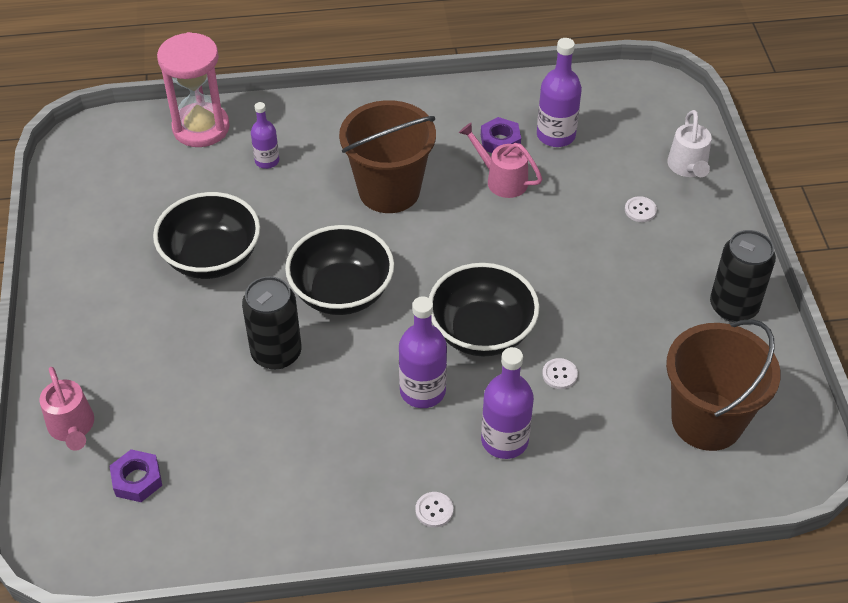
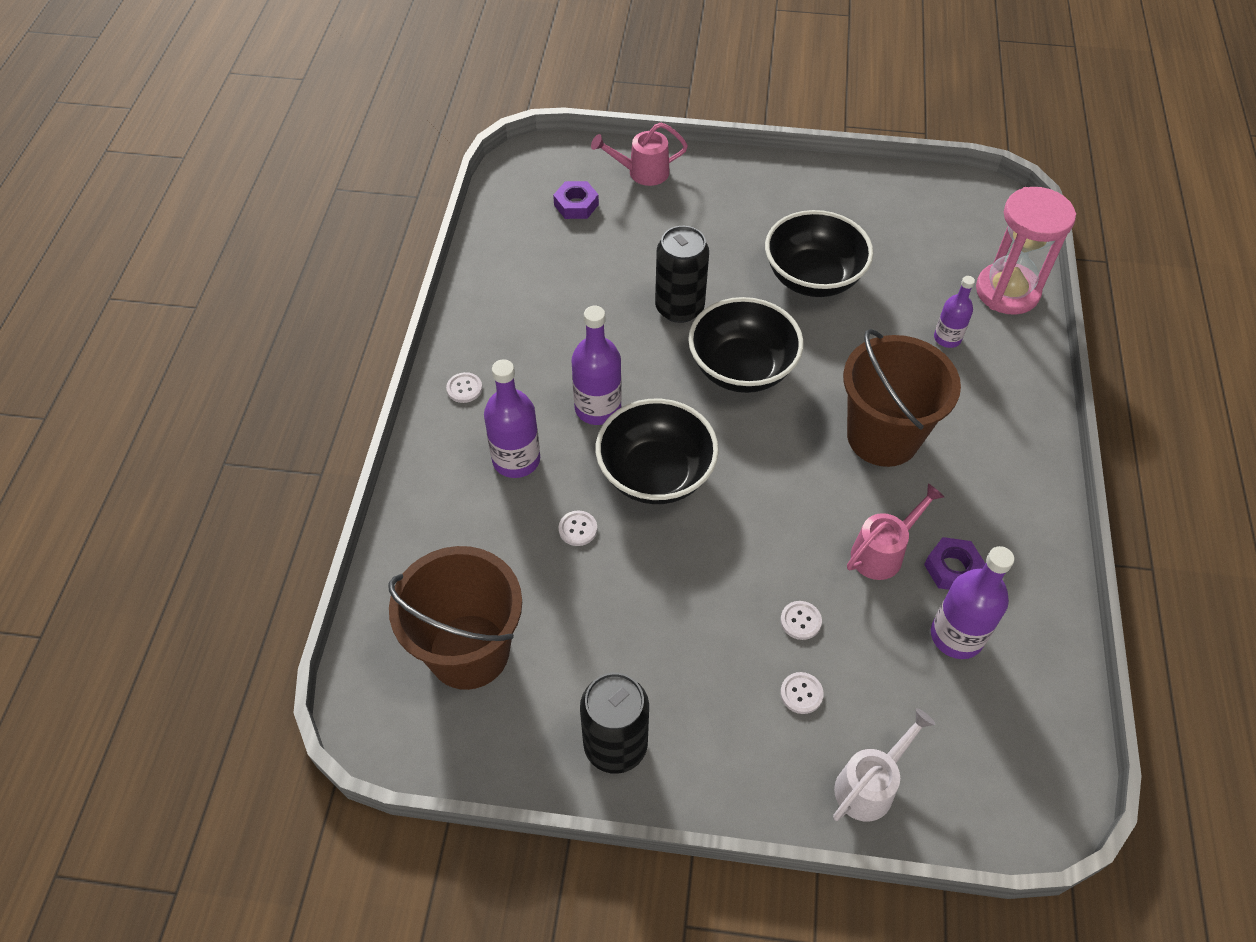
camera: 105 degrees right, 5 degrees up
(582, 218) = (800, 621): none -> white button
(688, 168) = (870, 785): white watering can -> white watering can turned 120 degrees clockwise

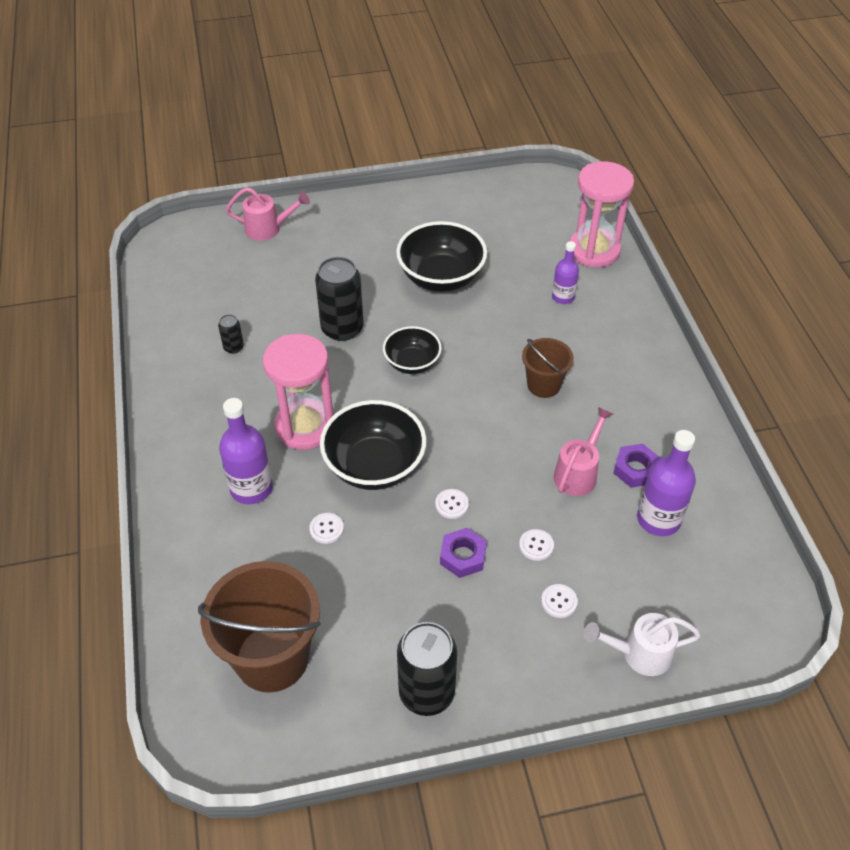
camera: 20 degrees left, 5 degrees down
(464, 388) = (182, 443): white button -> white button (452, 504)
(555, 298) = (233, 347): none -> black can
(576, 205) = (222, 268): purple nut -> purple nut (463, 556)
(598, 408) = (305, 427): purple bottle -> pink hourglass
(642, 172) = (268, 229): pink watering can -> pink watering can turned 150 degrees counterclockwise
(742, 368) = (412, 363): black bowl -> black bowl, size x0.61
(870, 785) = (639, 654): white watering can -> white watering can turned 120 degrees counterclockwise
(882, 437) = (543, 385): brown bucket -> brown bucket, size x0.55

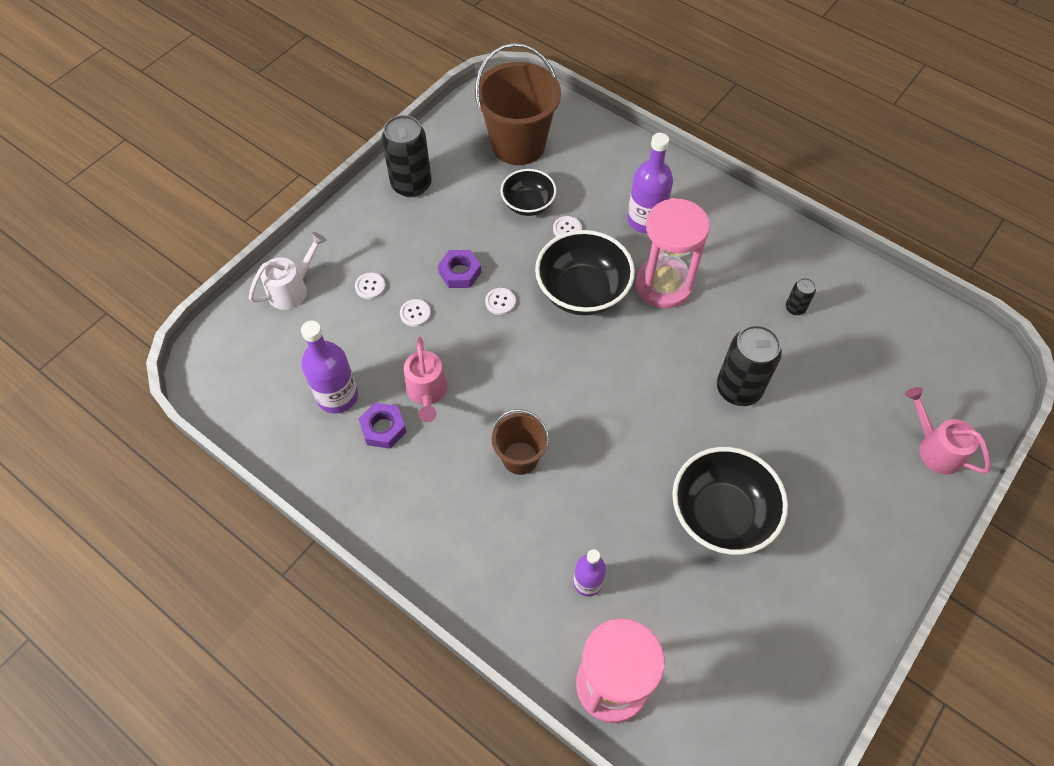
camera: 140 degrees right, 10 degrees up
(268, 229) = (935, 448): pink watering can -> pink watering can turned 90 degrees clockwise
(412, 363) = (647, 398): black bowl -> black bowl (528, 204)

